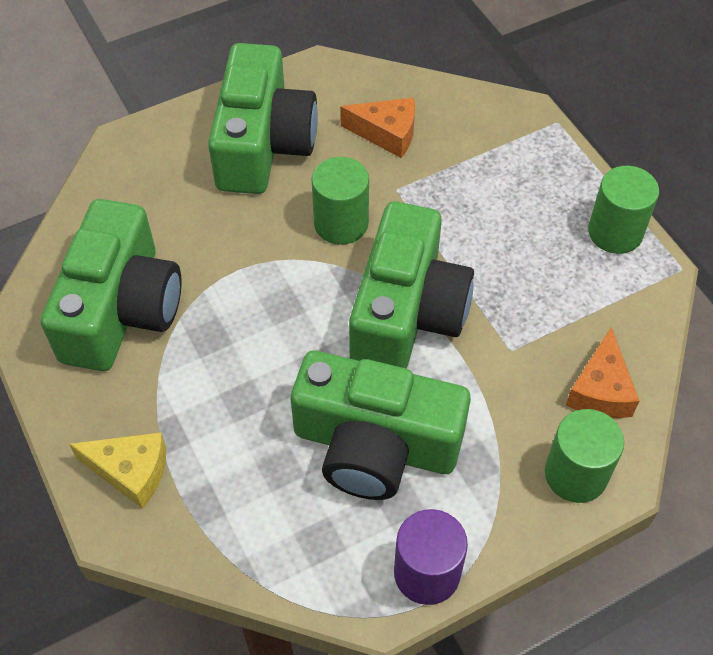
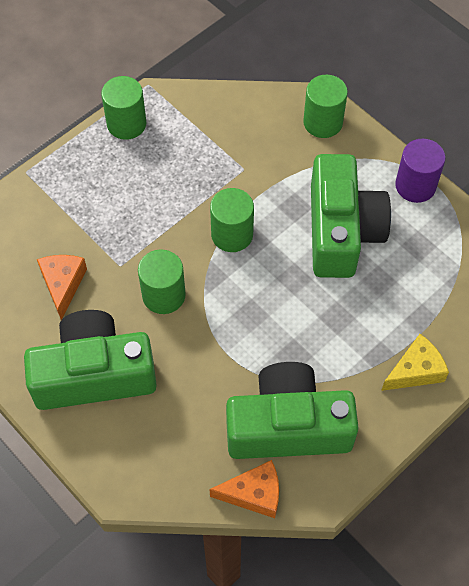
camera: 105 degrees left, 5 degrees up
(131, 472) = (415, 371): yellow cheese -> yellow cheese turned 60 degrees clockwise
(407, 312) = (232, 234): green camera -> green cylinder
(600, 390) = (258, 117): orange cheese -> orange cheese (254, 494)

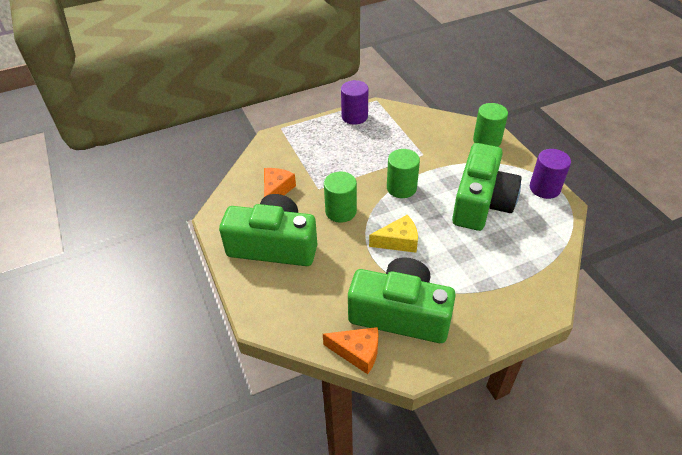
camera: 20 degrees right, 15 degrees down
(126, 124) = (354, 116): green cylinder -> purple cylinder
(415, 371) = (513, 303): yellow cheese -> yellow cheese (398, 241)

